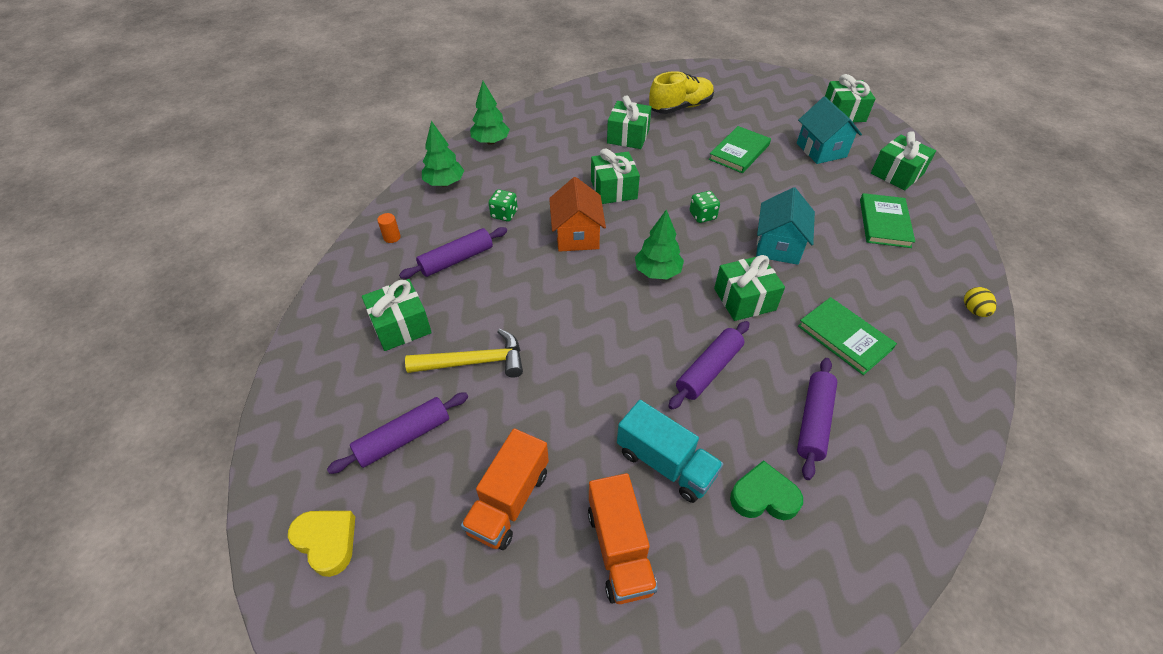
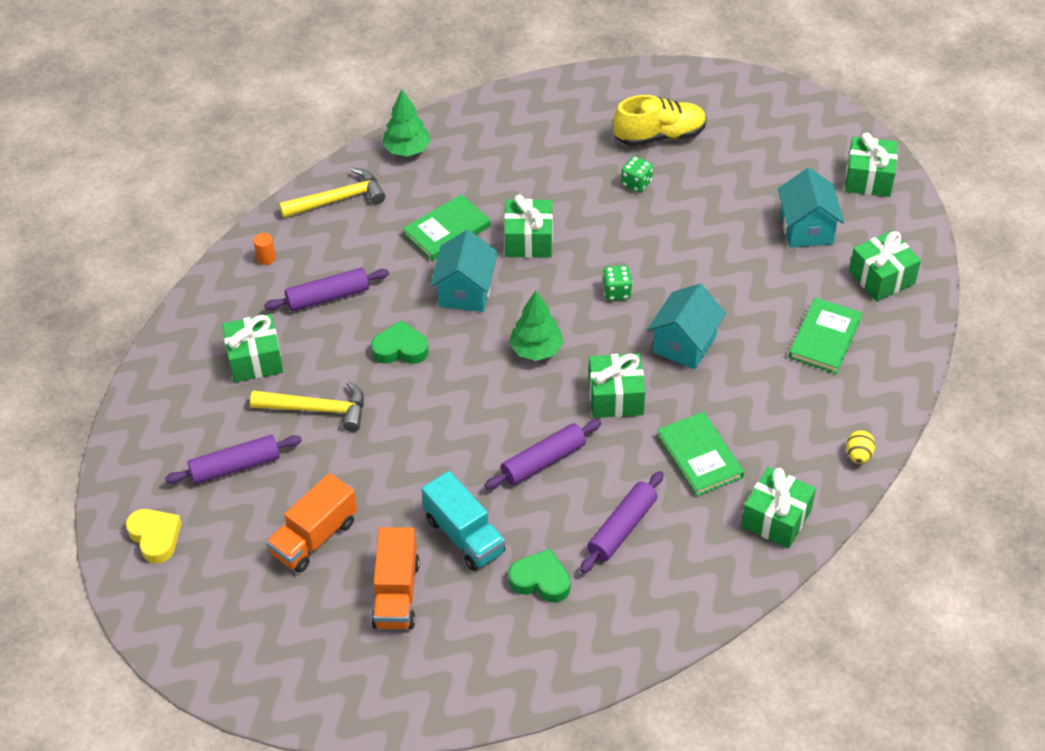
camera: 15 degrees right, 0 degrees up
(444, 183) = (338, 199): green tree -> yellow hammer
(504, 214) = (394, 251): green dice -> green dice (636, 183)
(536, 292) = (400, 349): none -> green heart
(577, 235) = (465, 291): orange house -> turquoise house
(628, 136) = (575, 169): green gift -> green gift (776, 518)
(739, 152) = (702, 214): green book -> green book (447, 230)

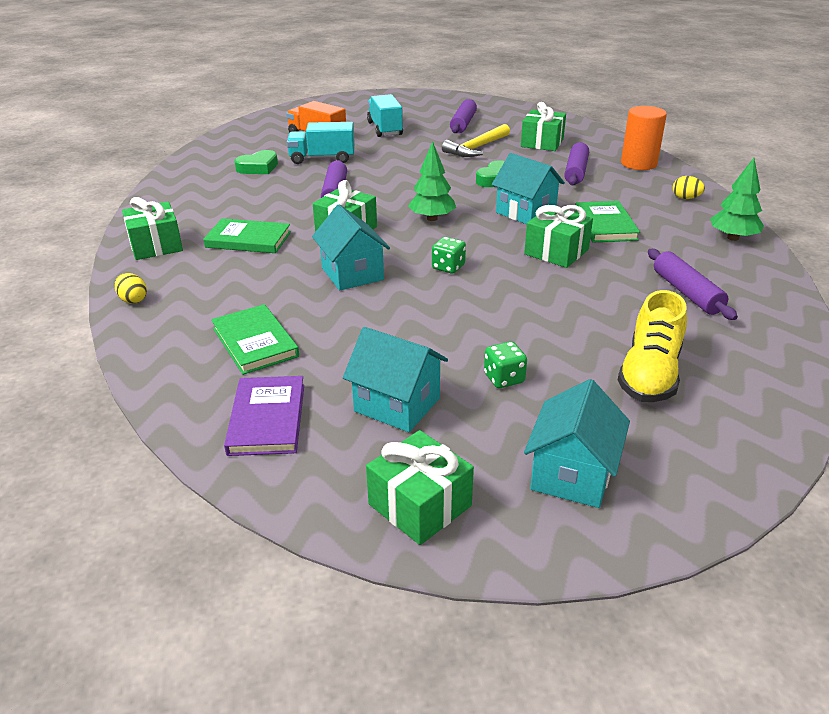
camera: 125 degrees right, 15 degrees down
(155, 537) = (442, 102): yellow heart -> none
(266, 258) = (638, 164): orange cylinder -> orange cylinder, size x2.34
(314, 537) = (385, 129): orange truck -> turquoise truck
(338, 199) = (685, 198): yellow hammer -> yellow egg
(622, 528) = (246, 197): purple rolling pin -> purple rolling pin (686, 292)
(636, 183) = (581, 329): green dice -> green dice (504, 378)
(785, 135) = (572, 474): none -> turquoise house
(881, 277) = (267, 419): green gift -> purple book

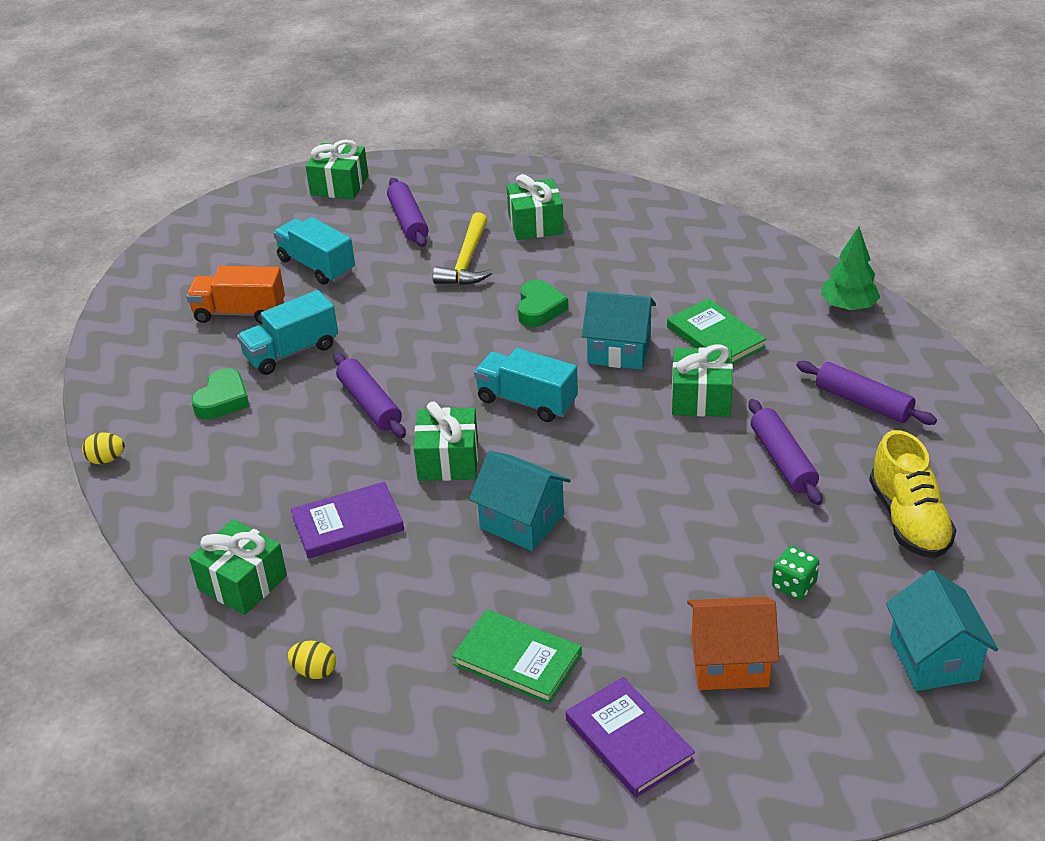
camera: 30 degrees left, 5 degrees up
(248, 239) = (348, 524): green book -> purple book
(397, 405) = (729, 663): turquoise house -> orange house
(420, 505) = (846, 753): green gift -> green gift (339, 185)
(432, 218) = (527, 401): green tree -> turquoise truck
(448, 267) = (613, 467): green dice -> none
(576, 171) = (616, 262): purple rolling pin -> purple rolling pin (783, 460)
(638, 164) = (671, 223): orange cylinder -> none
(685, 198) = (761, 263): yellow egg -> yellow egg (106, 459)

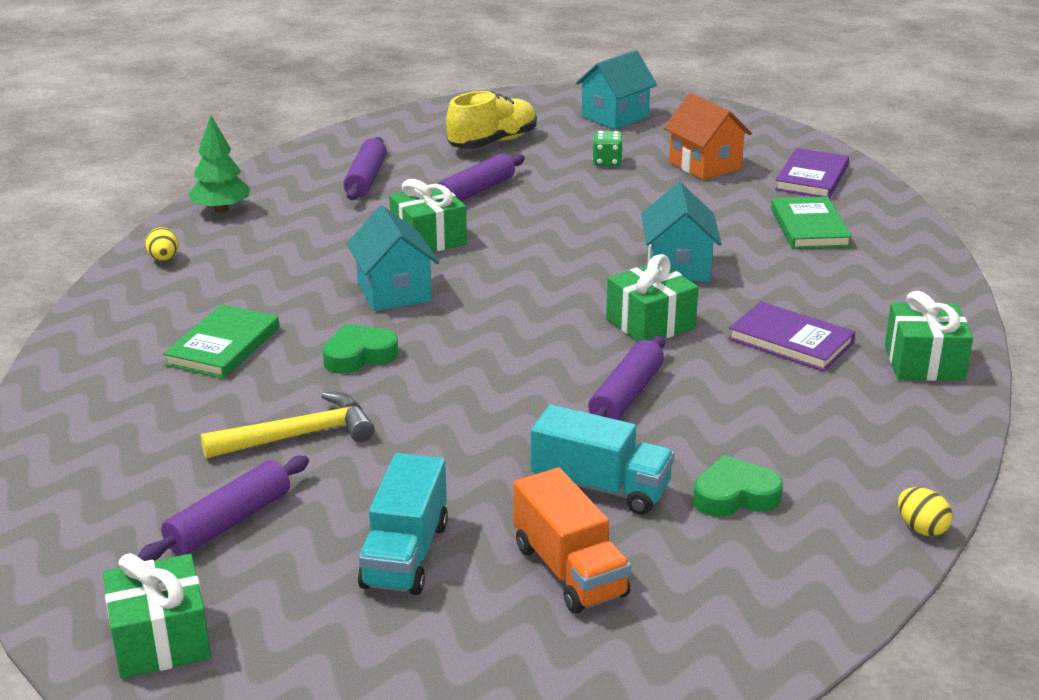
camera: 125 degrees left, 10 degrees down
(314, 671) = (942, 294): yellow egg -> yellow egg (164, 259)
(527, 401) = (523, 313): turquoise truck -> none
(535, 224) = (172, 416): green gift -> none
(715, 337) = (326, 254): green book -> green book (223, 346)

